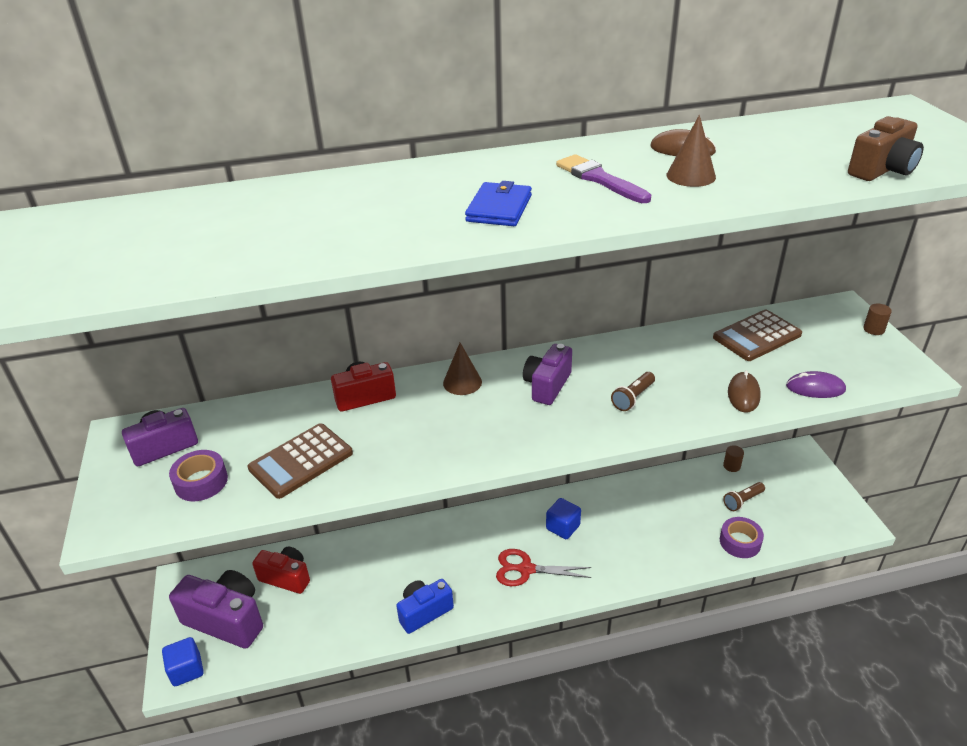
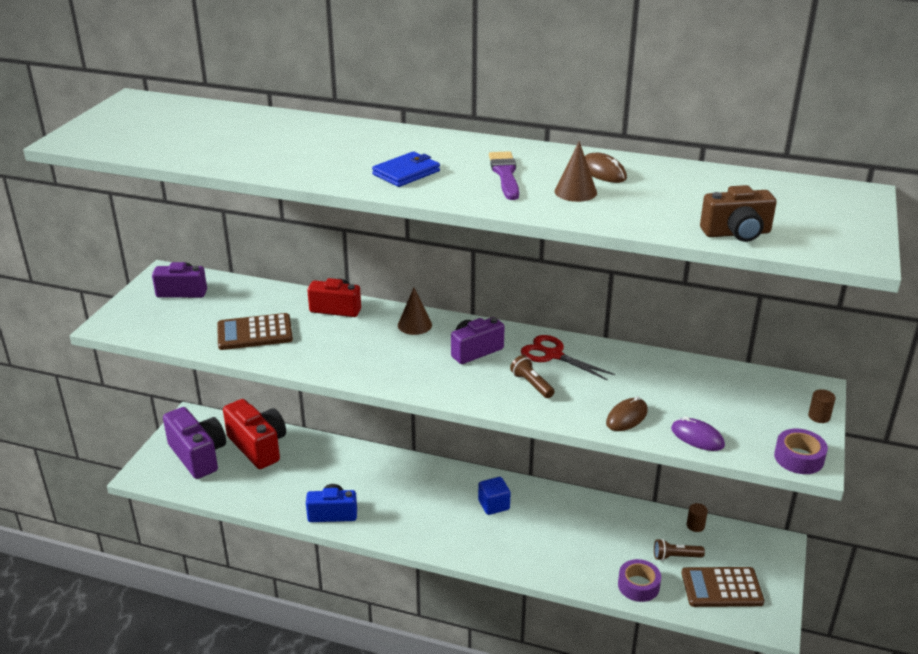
camera: 30 degrees right, 5 degrees down
(186, 670) = (150, 474): blue cube -> none
(201, 482) = (184, 321): purple tape -> purple tape (798, 458)
(286, 577) = (258, 446): red camera -> red camera, size x1.54
(526, 569) = (435, 521): red scissors -> red scissors (553, 355)
(633, 398) = (531, 384): brown flashlight -> brown flashlight turned 75 degrees clockwise
(756, 336) = (697, 381): brown calculator -> brown calculator (721, 588)

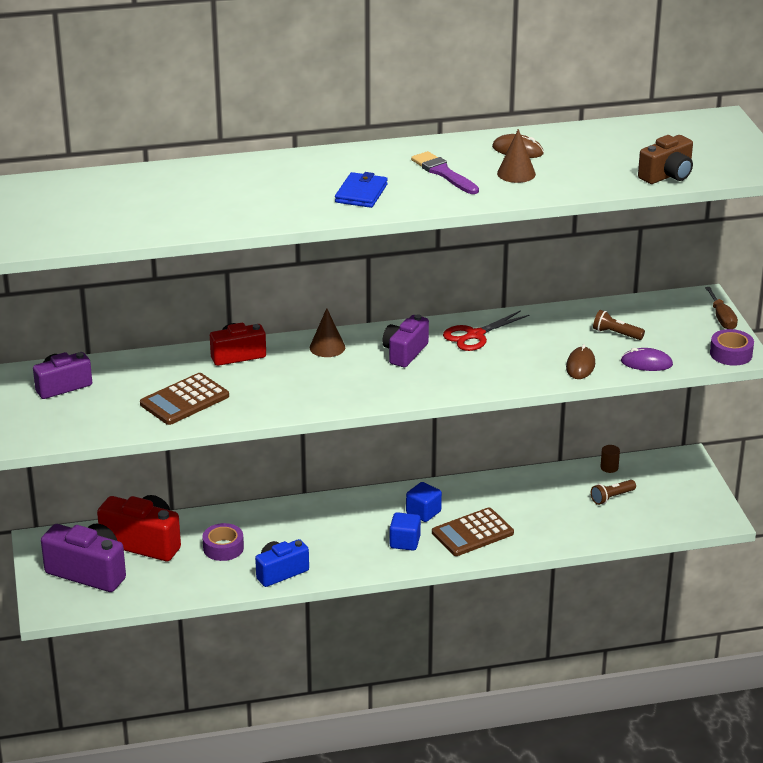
camera: 30 degrees left, 0 degrees up
(455, 527) = (405, 542): none -> blue cube
(531, 384) = (481, 365): brown flashlight -> brown flashlight (616, 334)
(553, 355) = (475, 335): red scissors -> red scissors turned 45 degrees counterclockwise
(638, 585) = (599, 530): purple tape -> purple tape (223, 548)
(721, 588) = (665, 507): brown calculator -> brown calculator (472, 533)
(819, 416) = (722, 318): brown cylinder -> brown screwdriver

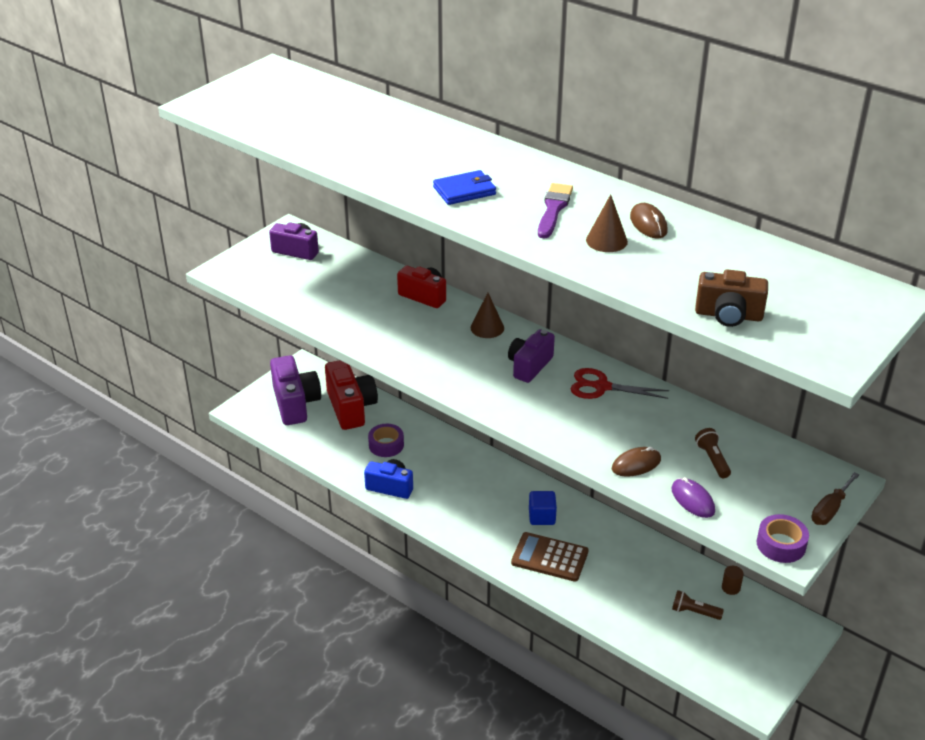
camera: 50 degrees right, 5 degrees up
(184, 400) = (340, 305): brown calculator -> none
(405, 353) = (529, 366): purple camera -> purple camera turned 45 degrees counterclockwise
(405, 542) = (495, 528): blue cube -> none

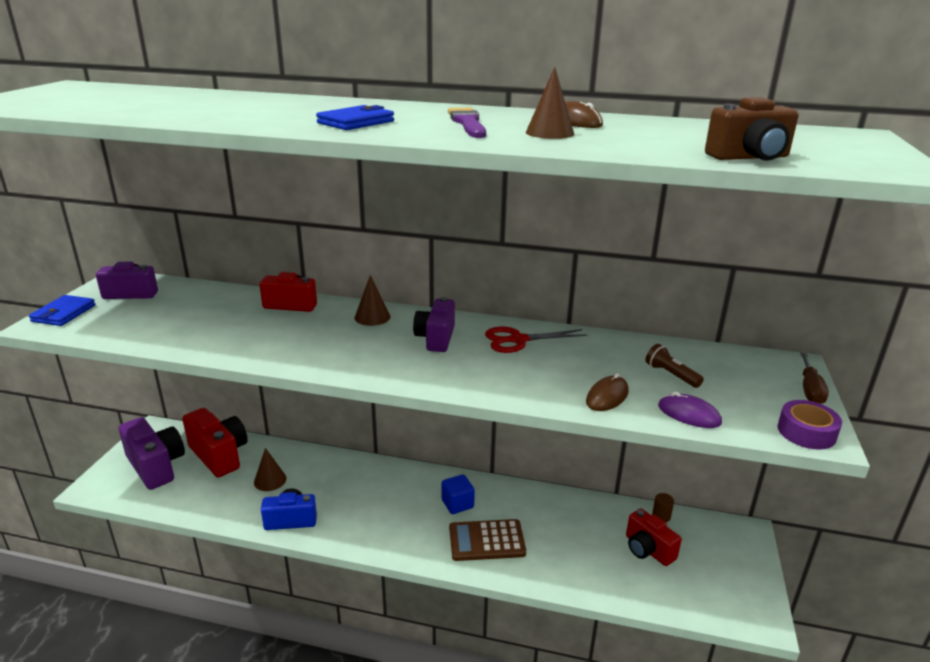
camera: 25 degrees left, 10 degrees down
(239, 262) = (63, 313): none -> blue wallet
(386, 445) = (270, 480): purple tape -> brown cone
(694, 612) = (648, 549): brown flashlight -> red camera

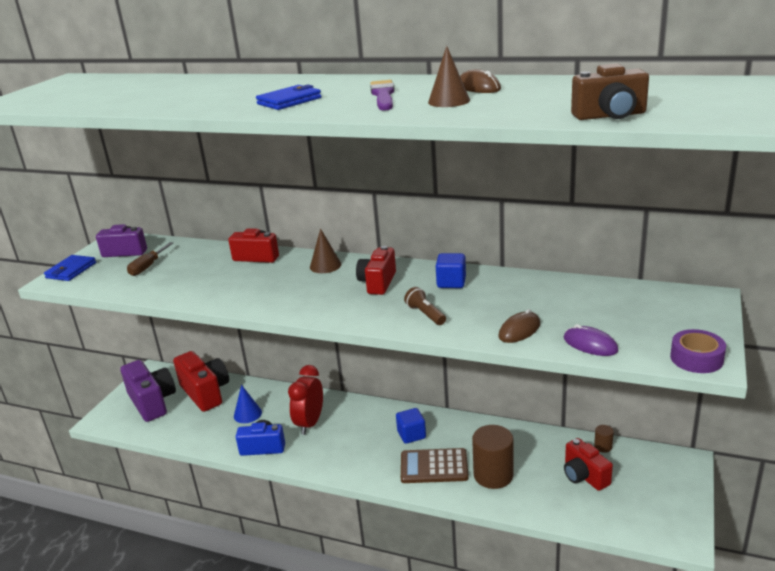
camera: 10 degrees right, 0 degrees up
(270, 480) = (247, 414): brown cone -> blue cone
(343, 491) = (310, 423): none -> red clock
(436, 338) = (378, 283): purple camera -> red camera
(518, 340) = (451, 282): red scissors -> blue cube
(552, 550) = (493, 475): none -> brown cylinder
(671, 375) = (584, 310): brown flashlight -> brown flashlight (425, 314)
(810, 390) = (715, 321): brown screwdriver -> brown screwdriver (148, 267)

